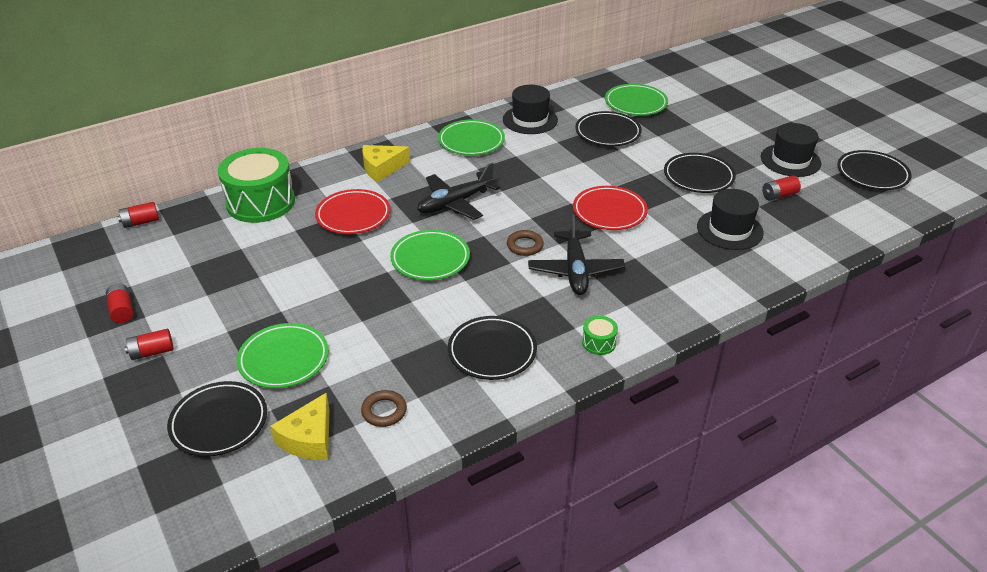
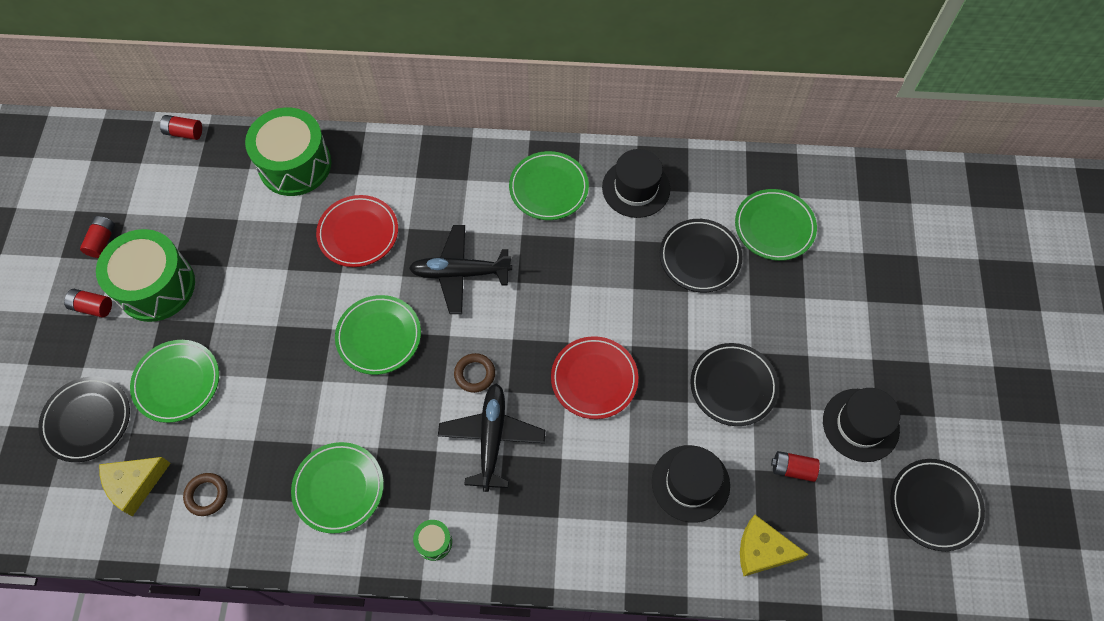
camera: 35 degrees right, 25 degrees up
(204, 314) = (156, 286): none -> green drum
(382, 168) = (433, 179): yellow cheese -> yellow cheese (762, 550)
(492, 351) = (339, 488): black plate -> green plate
(575, 270) = (492, 438): black plane -> black plane turned 150 degrees clockwise

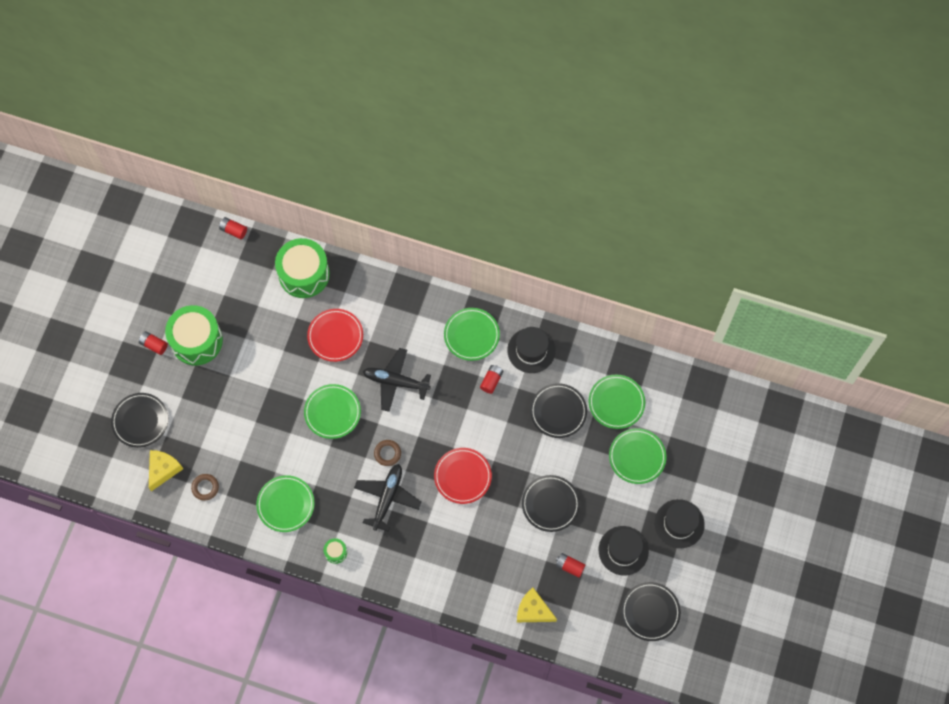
camera: 15 degrees right, 5 degrees up
(102, 241) = (167, 299): red battery -> red battery (491, 381)
(135, 484) = (163, 469): yellow cheese -> yellow cheese turned 135 degrees clockwise
(177, 382) = (199, 410): green plate -> green plate (637, 457)
(690, 483) = (502, 558): black hat -> black hat (679, 523)

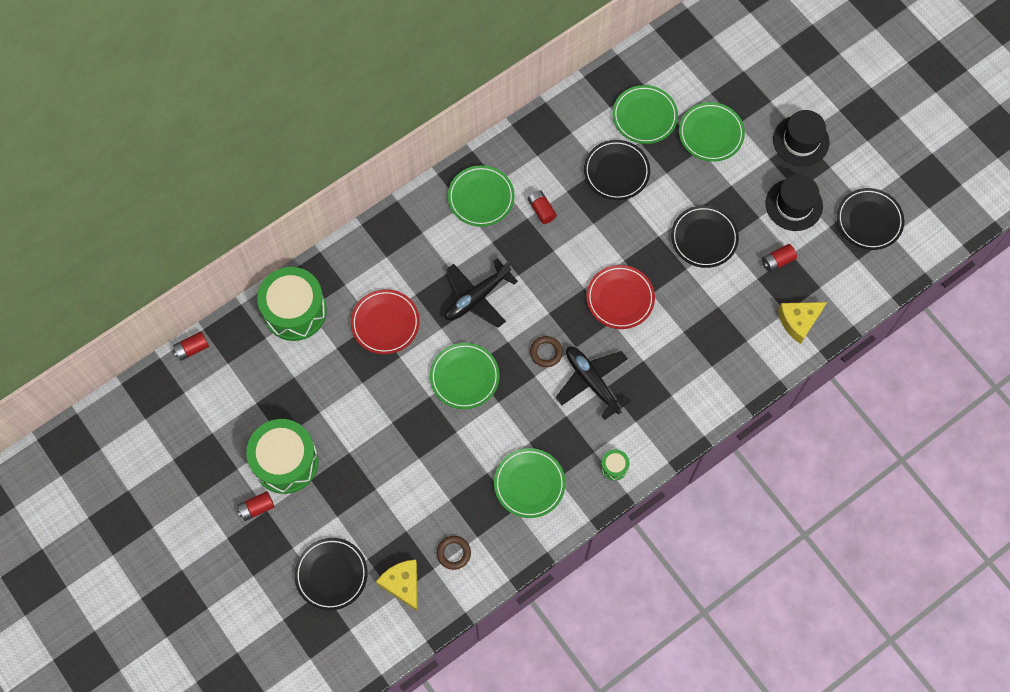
camera: 55 degrees left, 0 degrees up
(531, 350) = (537, 155): black hat -> none

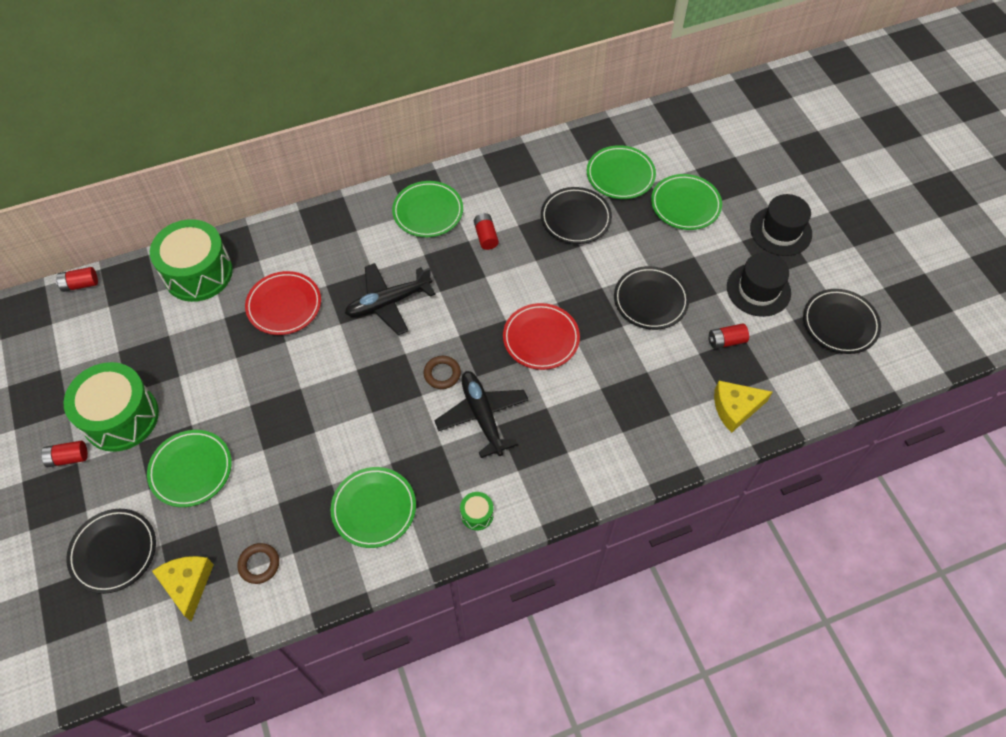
camera: 15 degrees right, 10 degrees down
(464, 377) = (345, 378): green plate -> green plate (191, 470)

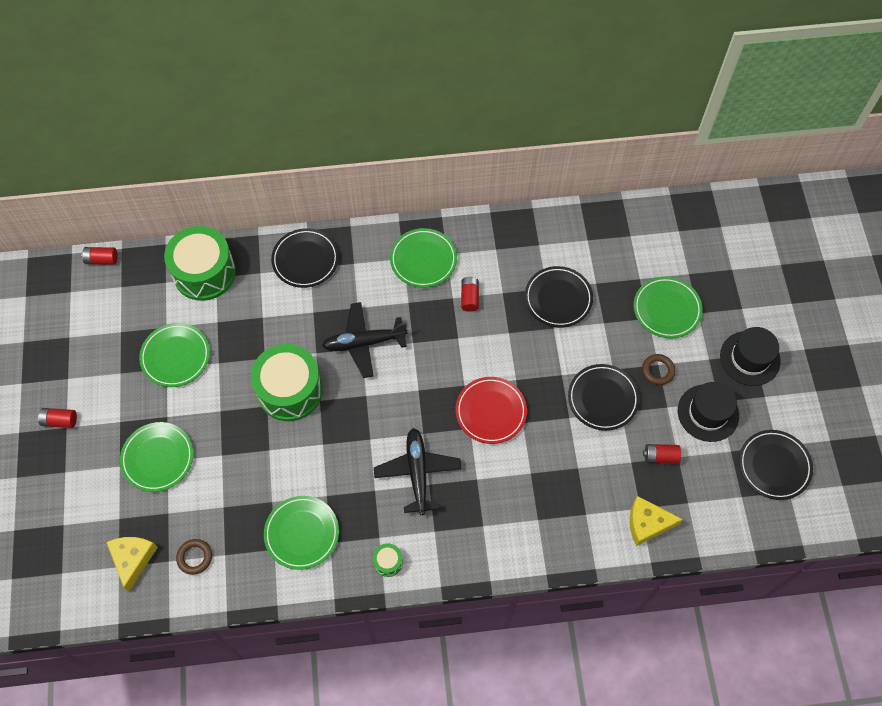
camera: 15 degrees right, 5 degrees up
(114, 552) = (80, 514): black plate -> black plate (305, 260)
(121, 417) = (110, 395): green drum -> green drum (290, 390)
(284, 305) = (271, 323): red plate -> none
(442, 374) = (393, 423): brown ring -> brown ring (657, 371)
(620, 175) = (614, 264): green plate -> green plate (175, 356)

